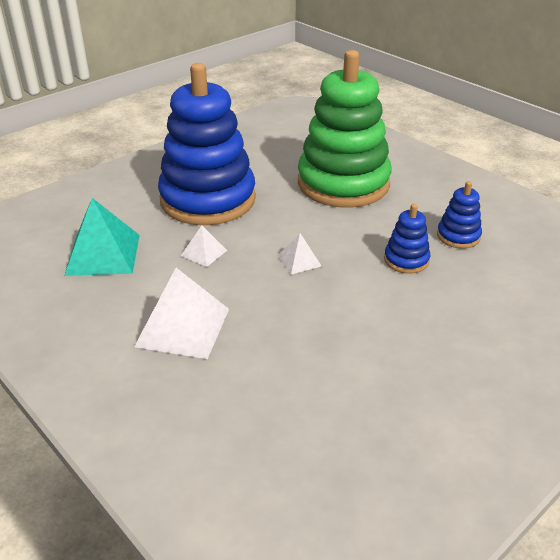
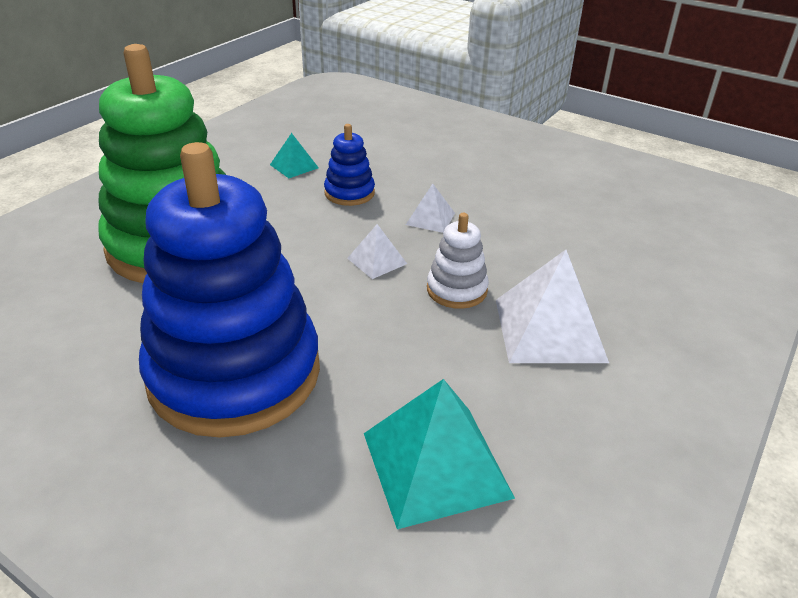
camera: 105 degrees left, 0 degrees up
(204, 253) = (389, 345): white pyramid -> white pyramid (430, 218)
(248, 292) = (456, 290): none -> white stacking toy
(458, 236) = (294, 166): blue stacking toy -> turquoise pyramid

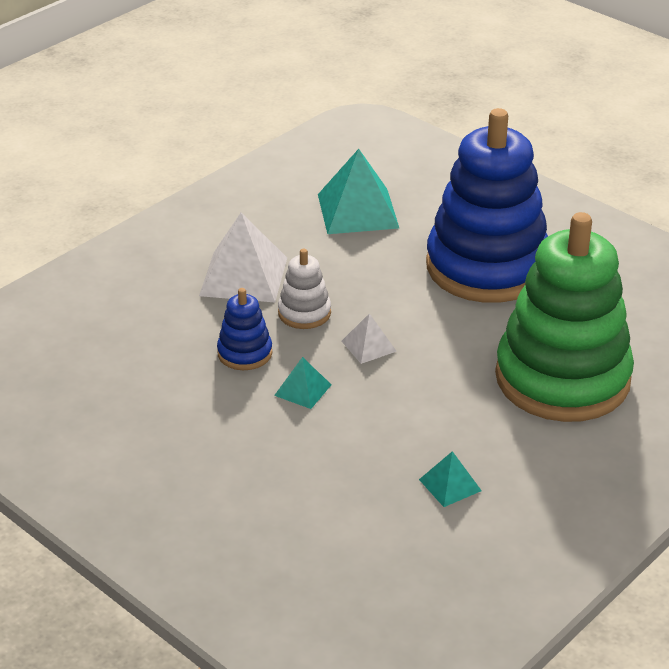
camera: 170 degrees left, 0 degrees up
(349, 193) = (384, 433): blue stacking toy -> blue stacking toy (245, 353)
(430, 218) = (302, 390): white pyramid -> turquoise pyramid

